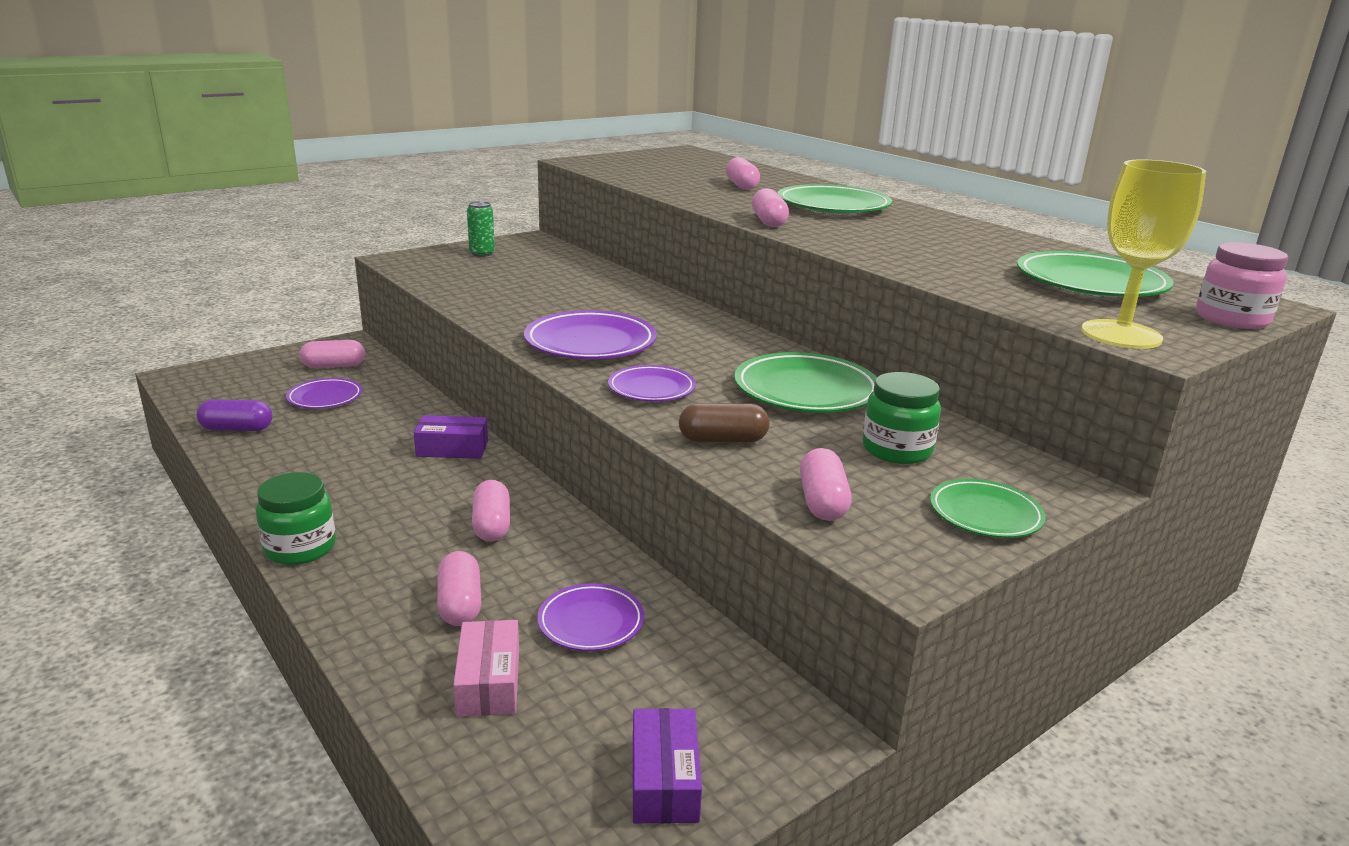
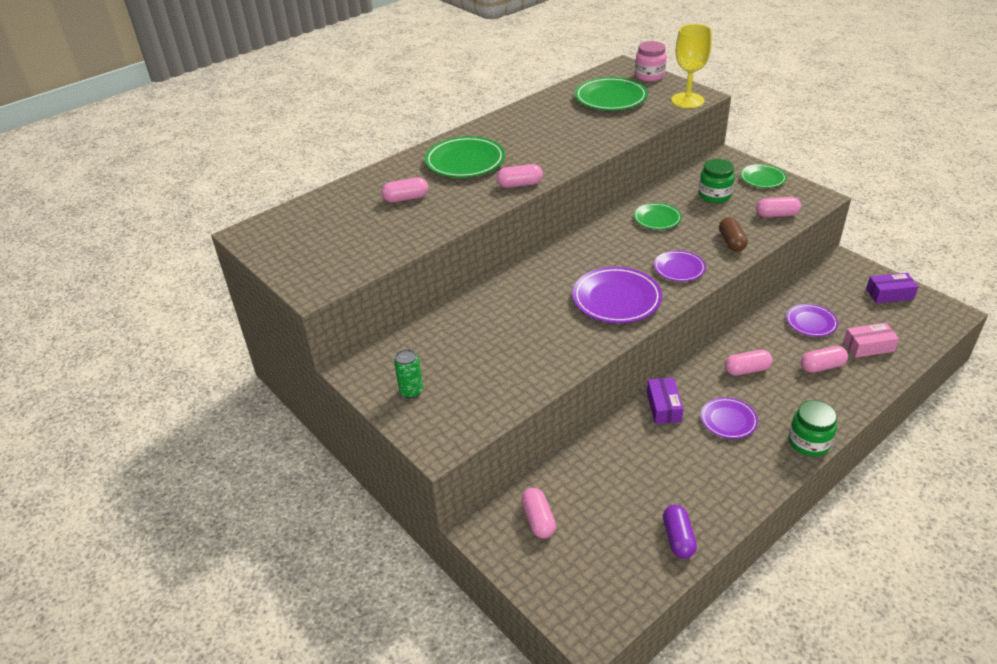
camera: 90 degrees left, 15 degrees up
(325, 398) = (605, 503): purple plate -> purple plate (728, 420)
(806, 391) = (657, 219): green plate -> green plate, size x0.60

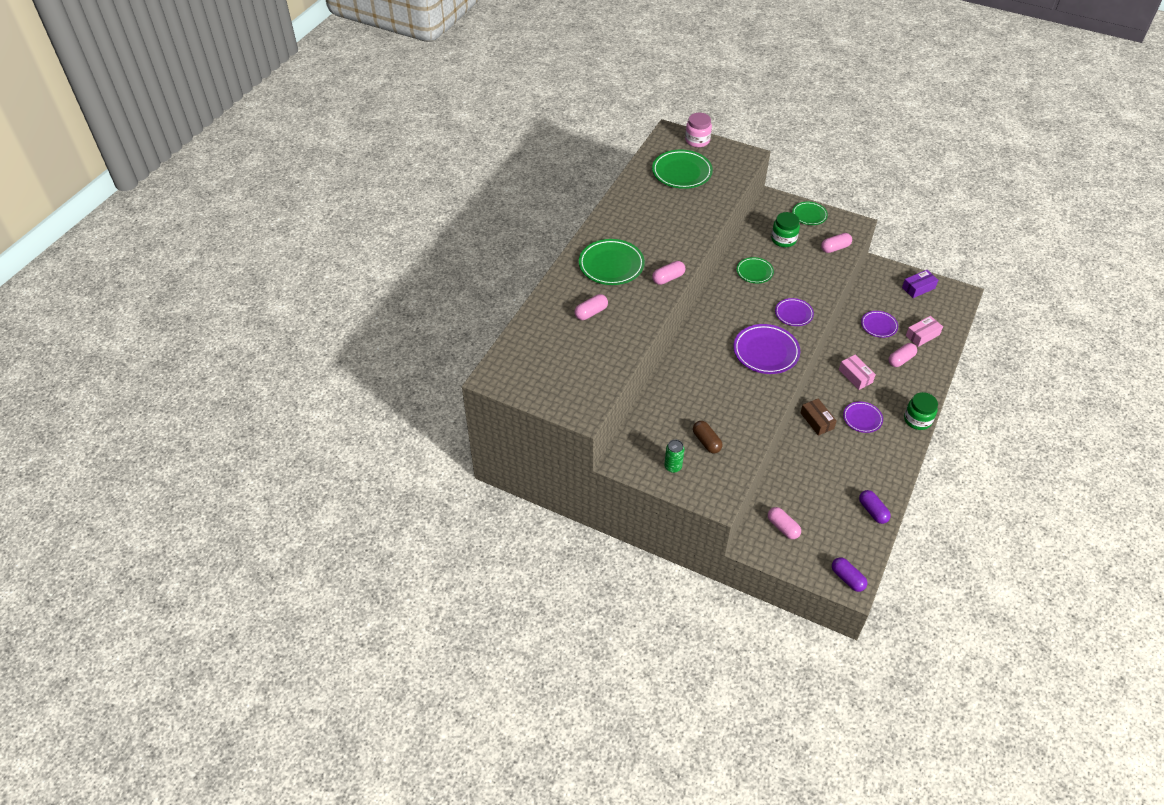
camera: 25 degrees left, 10 degrees up
(588, 617) = (847, 578): none -> purple capsule
(664, 407) = (817, 421): purple box -> brown box
(687, 100) = (741, 163): yellow goblet -> none
(731, 242) = (817, 281): brown capsule -> brown capsule (706, 442)
(747, 370) = (855, 376): pink capsule -> pink box

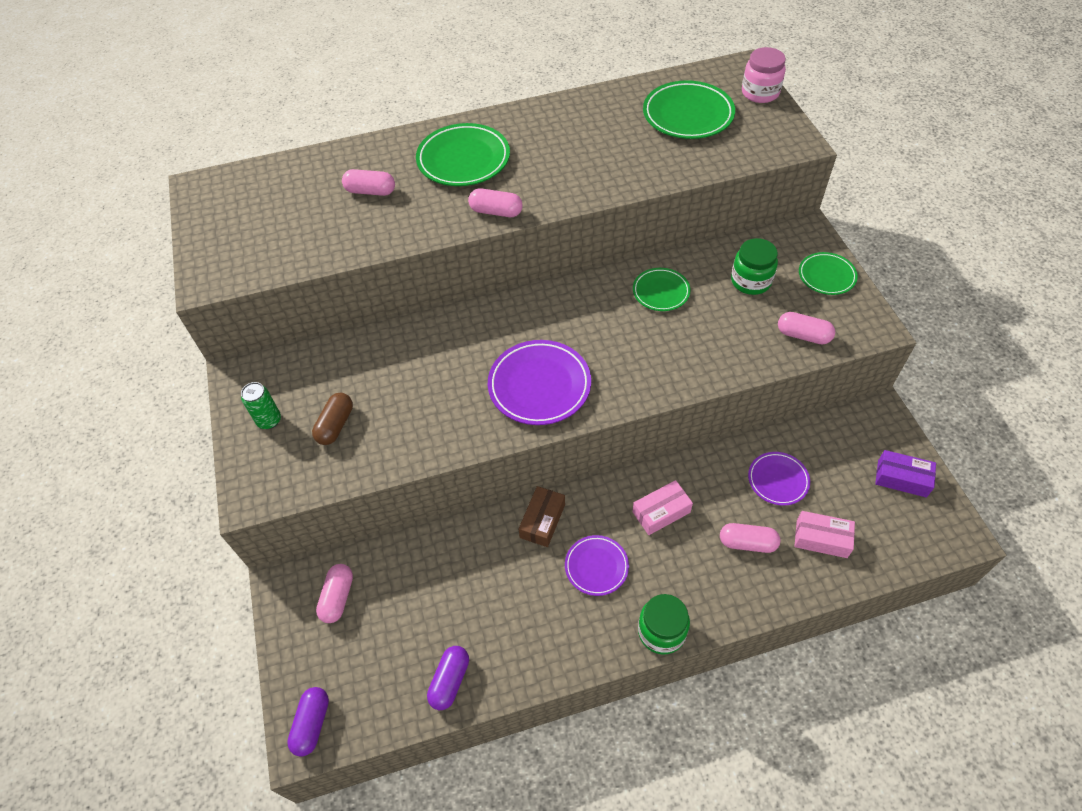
camera: 50 degrees right, 5 degrees up
(793, 314) = (635, 370): purple plate -> none
(855, 376) = (661, 512): pink box -> pink box turned 45 degrees clockwise

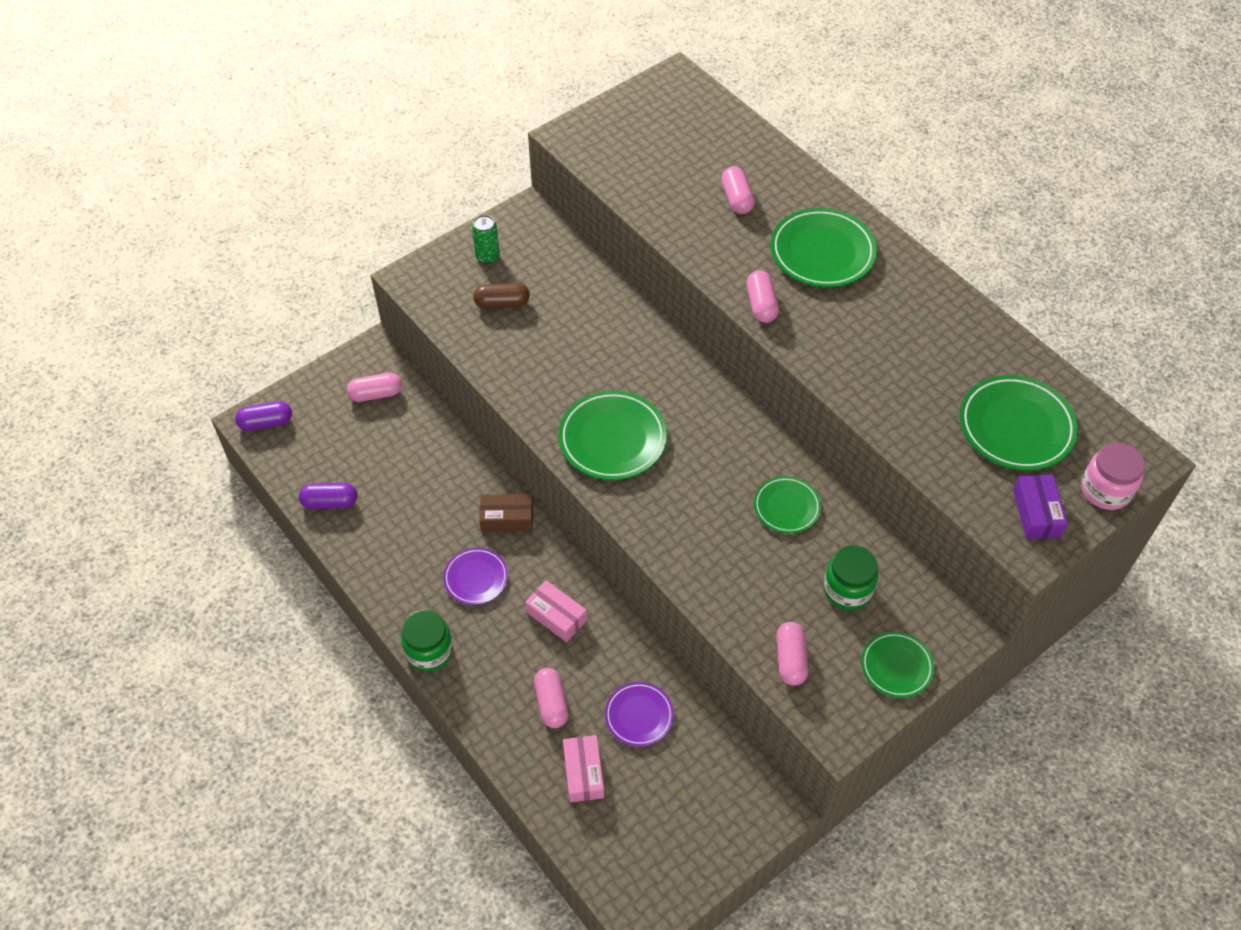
camera: 65 degrees right, 0 degrees up
(539, 385) = (612, 439): purple plate -> green plate
(902, 478) = (694, 843): purple box -> purple box (1036, 513)

